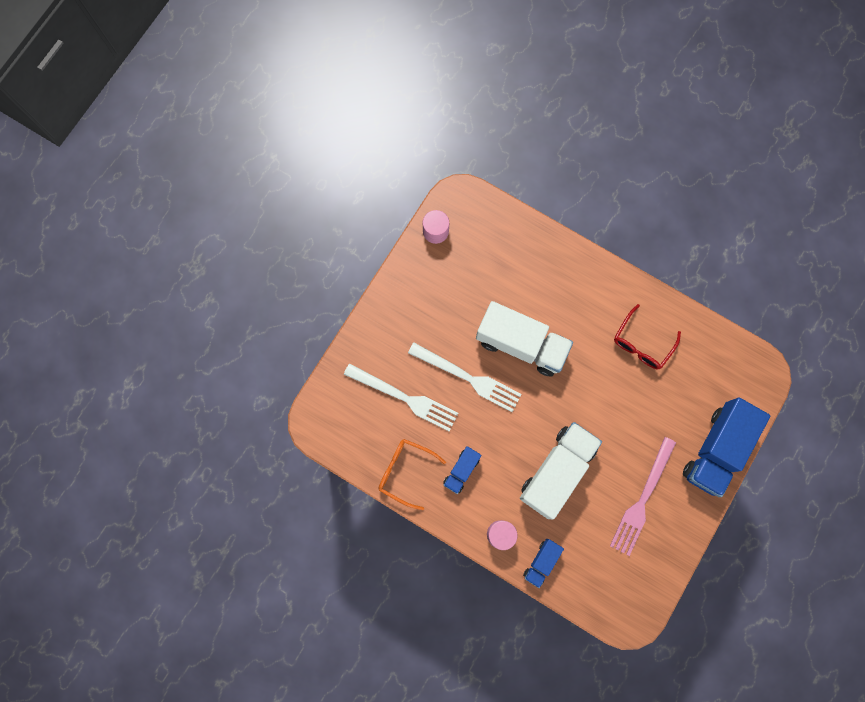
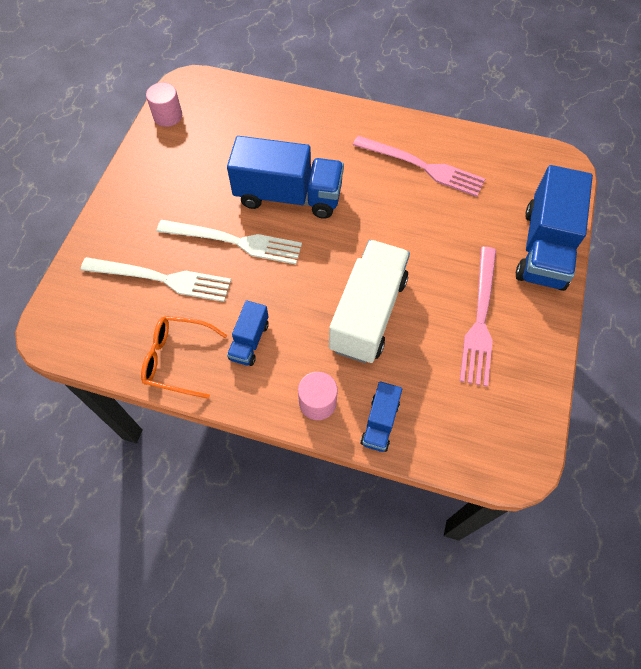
camera: 15 degrees left, 15 degrees down
(521, 344) = (288, 196): white truck -> blue truck
(642, 343) = (422, 167): red glasses -> pink fork

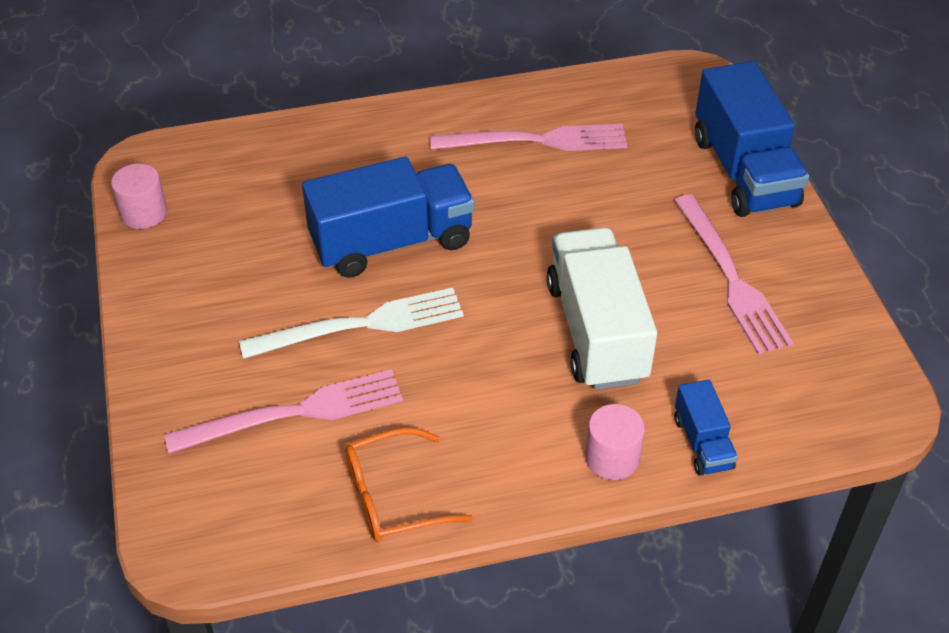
camera: 30 degrees left, 15 degrees down
(162, 279) = (295, 413): white fork -> pink fork
(249, 341) = (472, 430): blue truck -> none

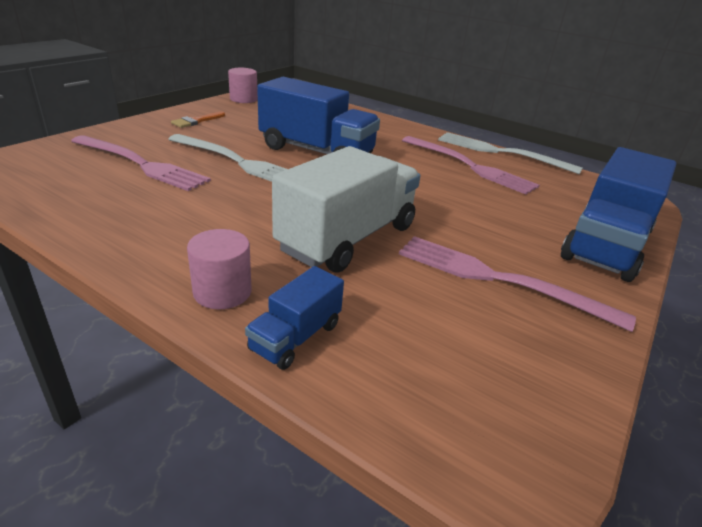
camera: 45 degrees right, 15 degrees down
(191, 303) = (196, 121): none -> orange brush
(393, 497) = (91, 213): orange glasses -> none
(528, 89) = (501, 152): none -> white fork
(731, 278) = (498, 279): pink fork -> pink fork turned 90 degrees clockwise

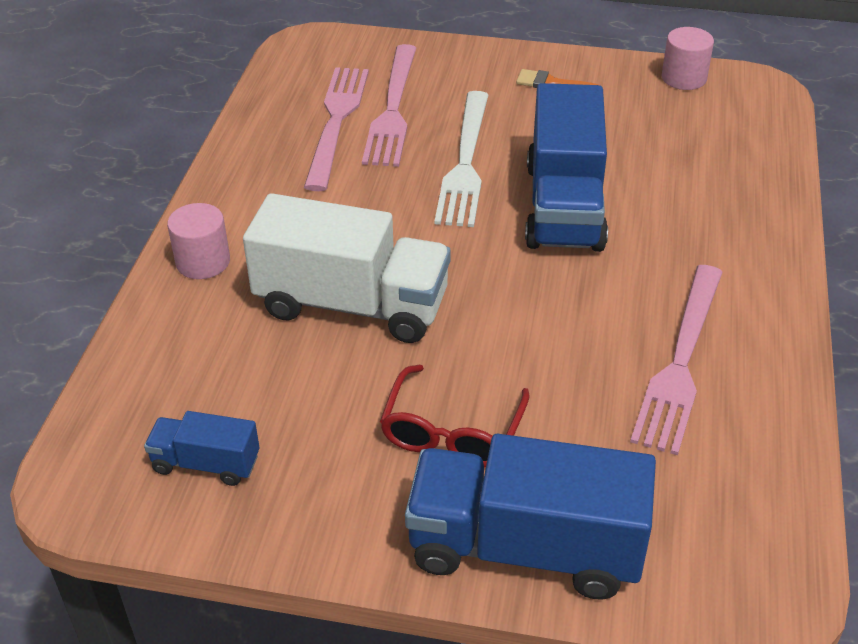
camera: 70 degrees right, 10 degrees up
(296, 337) = (166, 325): blue truck -> blue truck (206, 463)
(498, 279) = (350, 443): pink fork -> pink fork (336, 122)
(500, 239) = (452, 431): none -> red glasses
(501, 152) = (792, 389): white fork -> none

